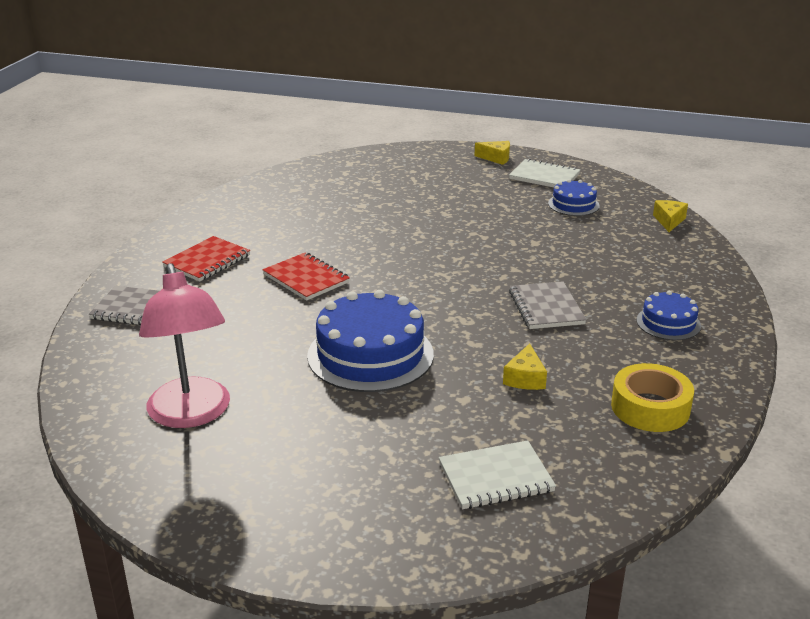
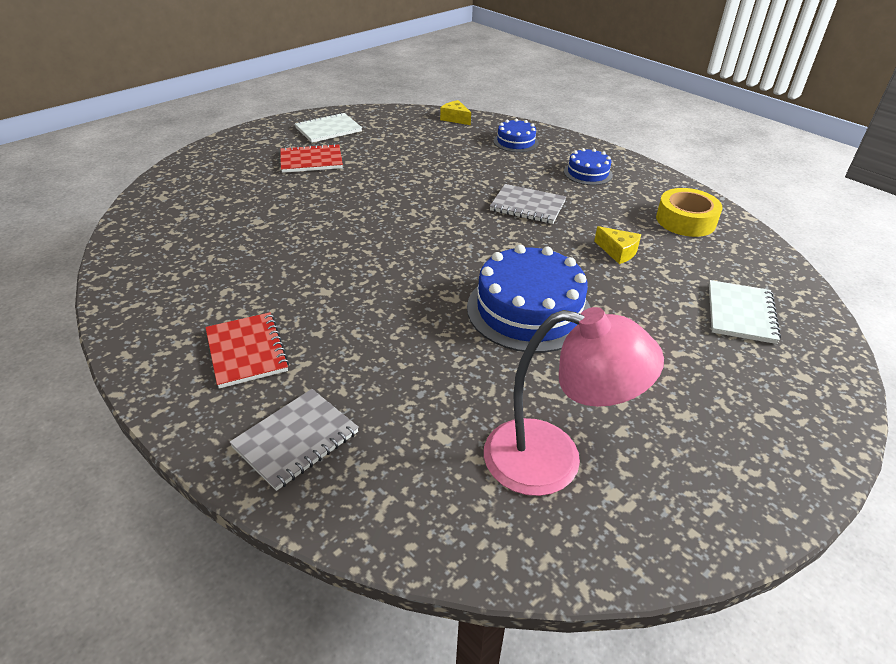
camera: 60 degrees left, 10 degrees up
(306, 278) = (360, 299): red notebook -> red notebook (311, 160)
(496, 158) = (267, 134): yellow cheese -> none
(573, 204) = (388, 137): blue cake -> blue cake (516, 142)

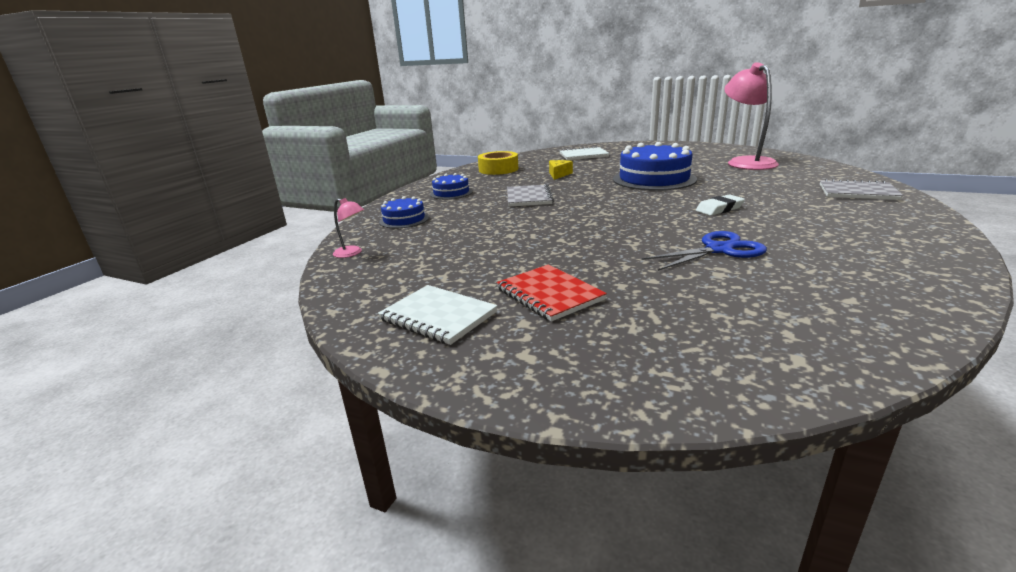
camera: 110 degrees left, 15 degrees down
(247, 351) = (848, 219): red notebook -> none
(288, 240) = (718, 250): none -> blue scissors
(369, 293) = (719, 209): none -> white eraser
(455, 119) = (352, 253): yellow cheese -> pink lamp

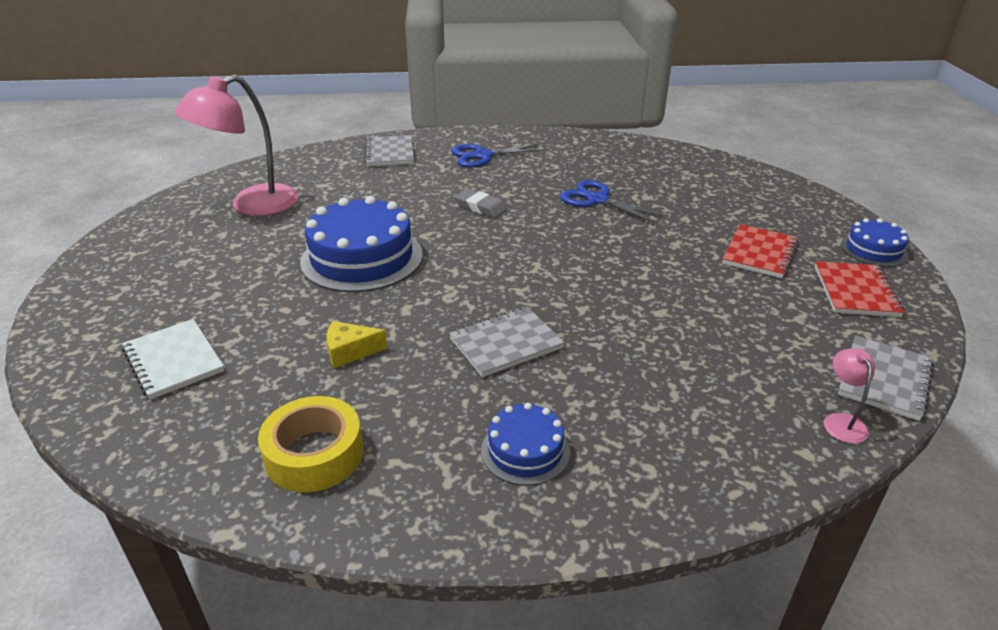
camera: 120 degrees left, 10 degrees up
(349, 279) = (884, 379): none -> grey notebook
(404, 220) = (696, 439): blue cake -> blue cake (873, 250)
(438, 316) = (856, 291): white notebook -> red notebook
(719, 209) = (480, 207): white eraser -> grey eraser
(855, 221) = (483, 156): none -> blue scissors

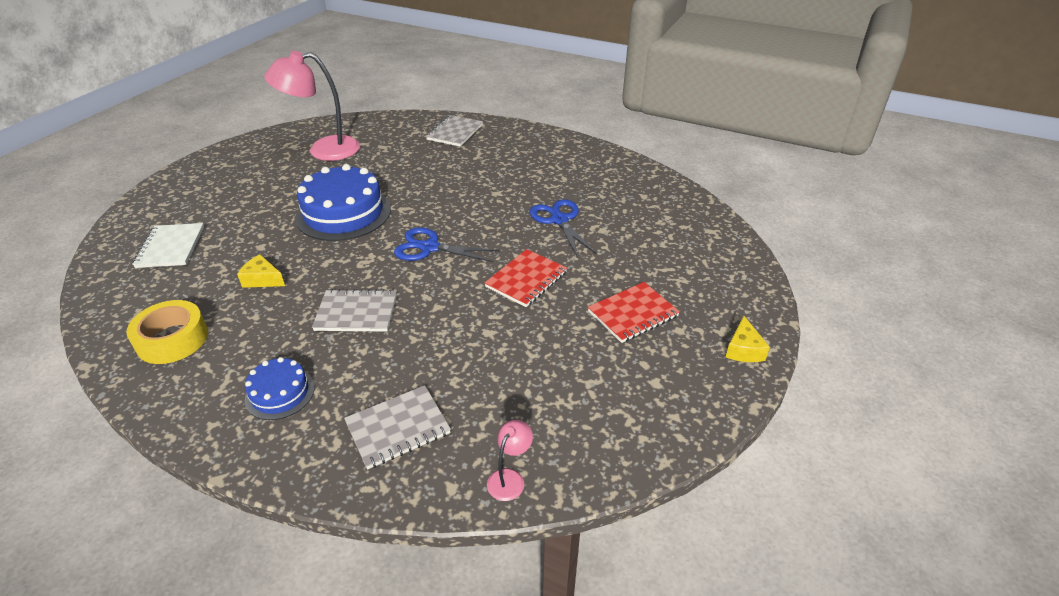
camera: 30 degrees right, 5 degrees up
(480, 207) = (465, 198): grey eraser -> none
(483, 156) = (518, 154): blue scissors -> blue scissors (429, 248)
(856, 291) = (672, 380): red notebook -> red notebook (526, 279)
(873, 250) = (743, 349): blue cake -> yellow cheese
(884, 379) = (590, 463): grey notebook -> grey notebook (398, 428)

